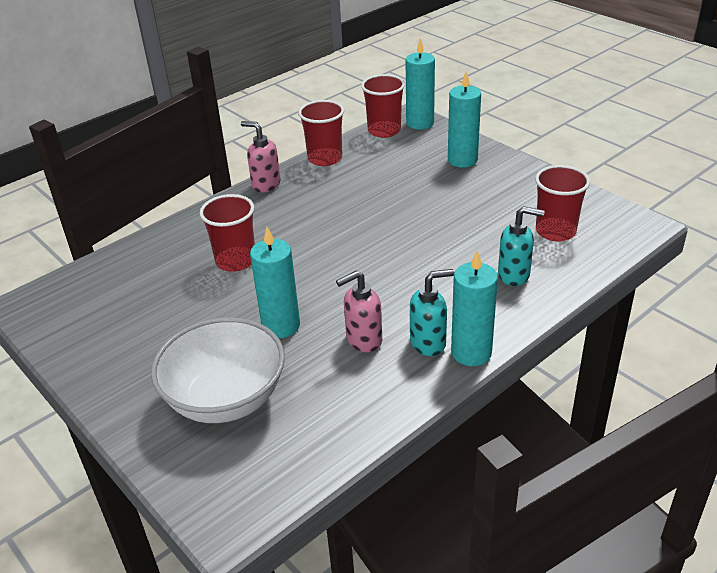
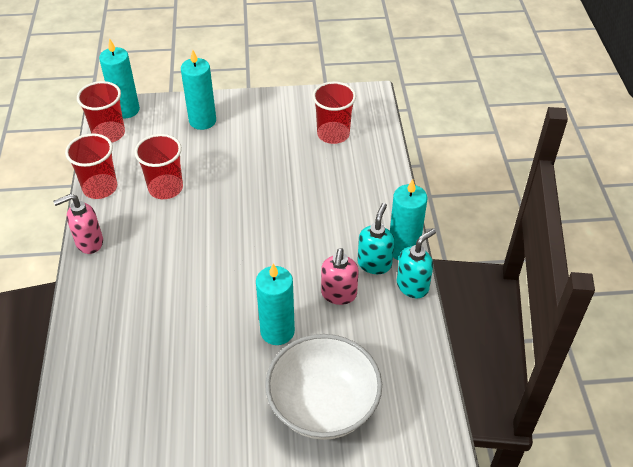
camera: 55 degrees left, 10 degrees up
(236, 261) = (169, 316): red cup -> red cup (165, 188)
(514, 275) = (354, 181): turquoise soap dispenser -> turquoise soap dispenser (413, 286)

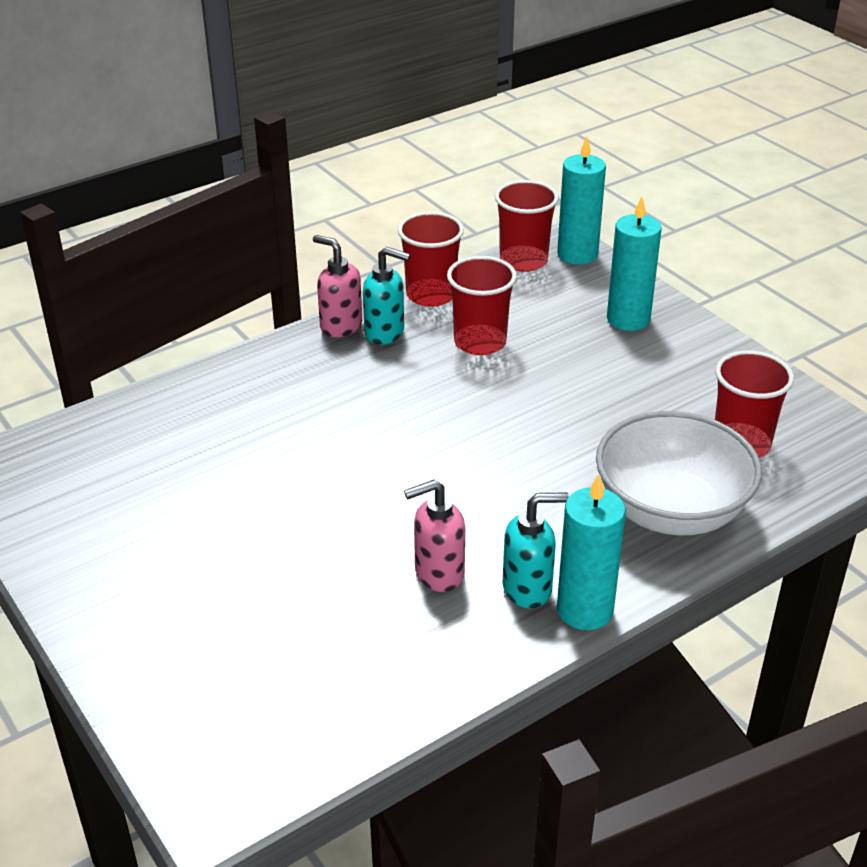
camera: 60 degrees right, 10 degrees down
(277, 331) = (328, 539): turquoise candle -> none
(323, 406) = (237, 634): white bowl -> white bowl (671, 511)
(413, 286) = (521, 648): turquoise soap dispenser -> turquoise soap dispenser (385, 333)

